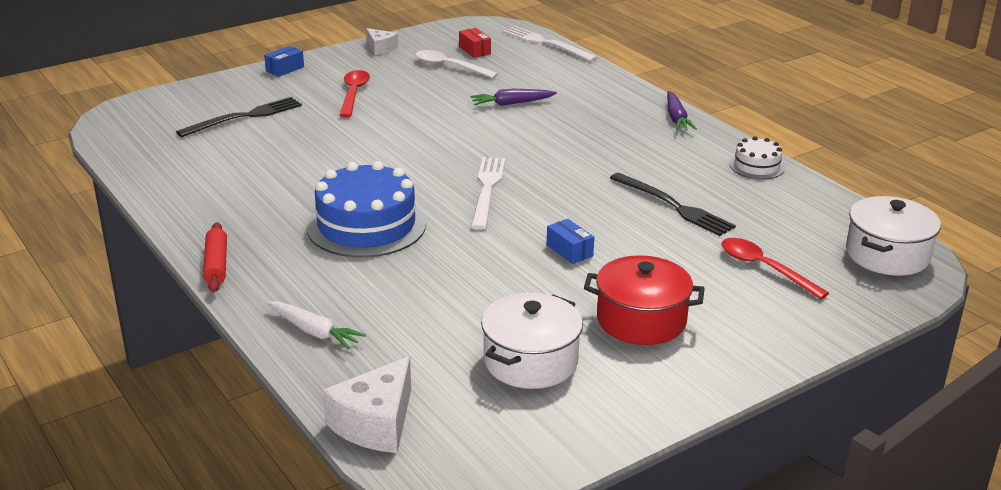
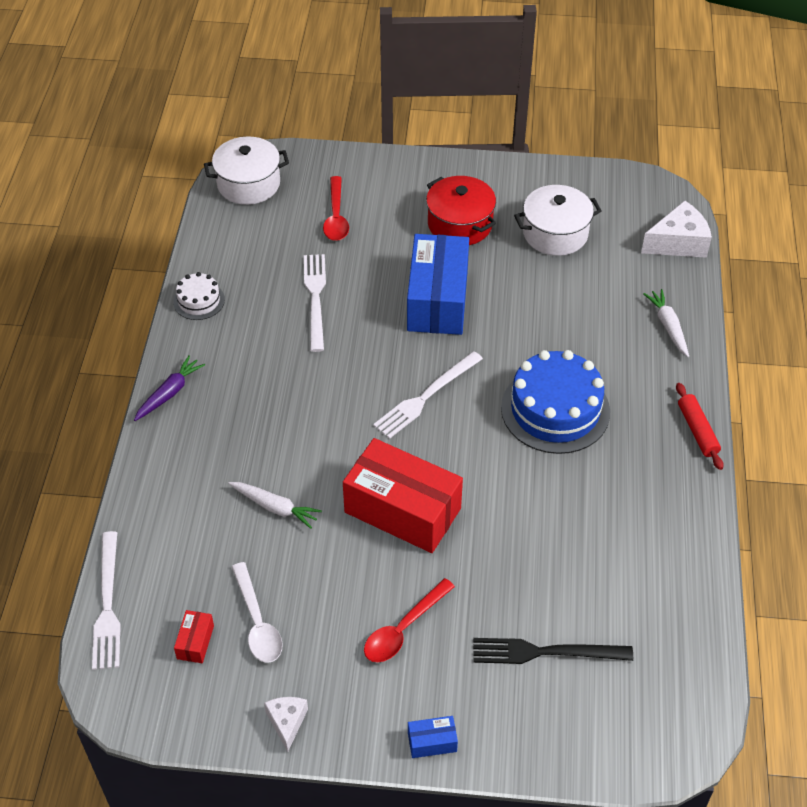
camera: 140 degrees left, 20 degrees up
(216, 265) = (697, 431): red rolling pin -> red rolling pin turned 45 degrees counterclockwise
(422, 133) = (402, 510): none -> red box
(512, 103) = (275, 507): purple carrot -> white carrot
(569, 251) = (437, 300): blue box -> blue box, size x2.48
(674, 206) = (315, 298): black fork -> white fork

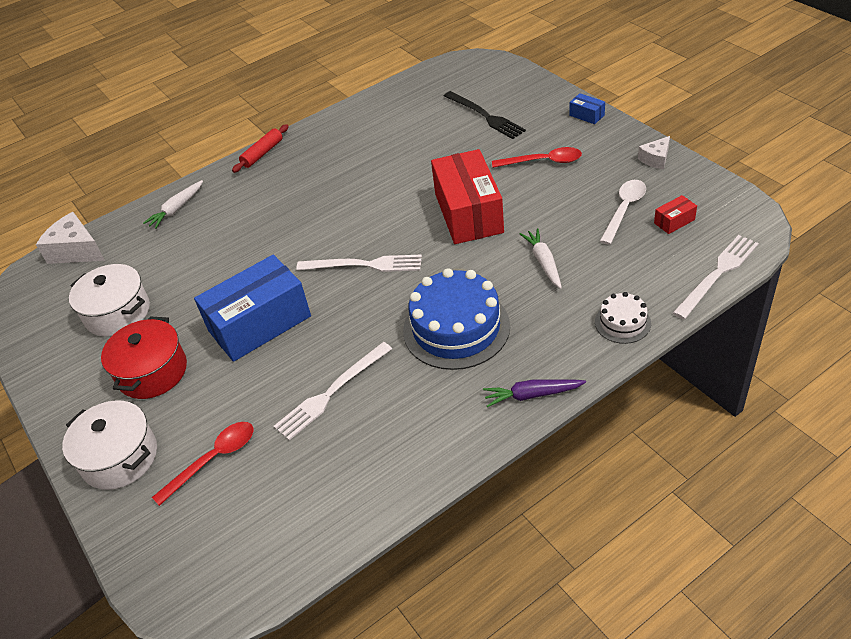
camera: 125 degrees left, 5 degrees down
(199, 301) = (418, 466): white cake -> white cake (622, 322)
(248, 184) = (223, 571): white pot -> white pot (119, 457)
(555, 409) = (308, 208): blue cake -> blue cake (456, 328)

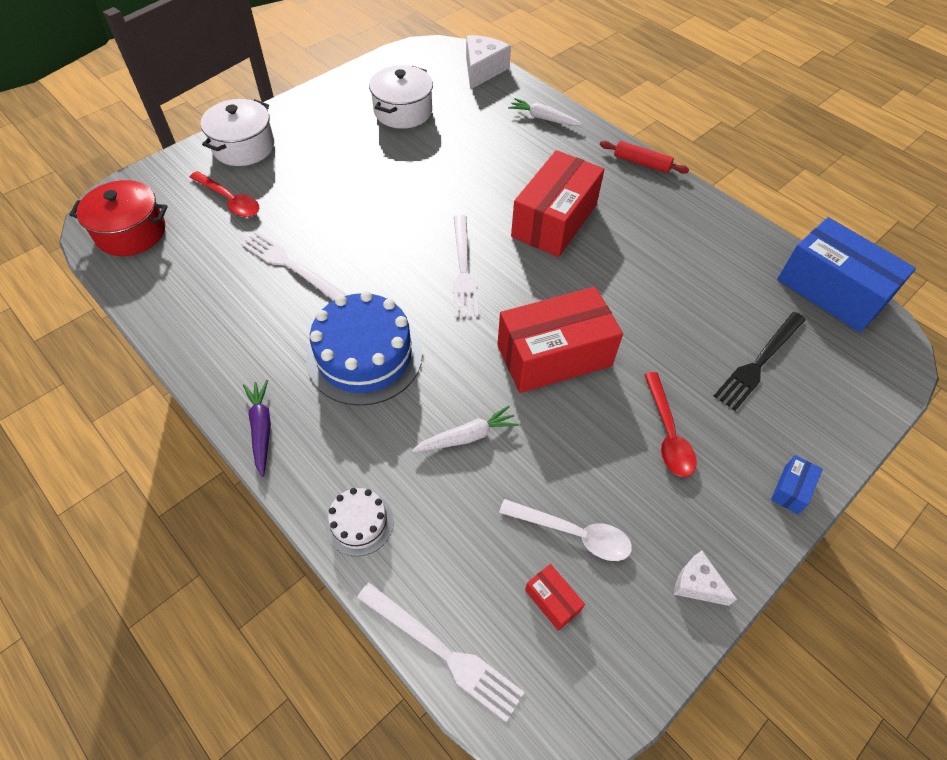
camera: 75 degrees right, 10 degrees up
(152, 372) = (331, 146): red pot -> red pot (131, 232)
(259, 323) = (383, 203): blue box -> blue box (831, 291)
(318, 207) = (554, 220): none -> red box

